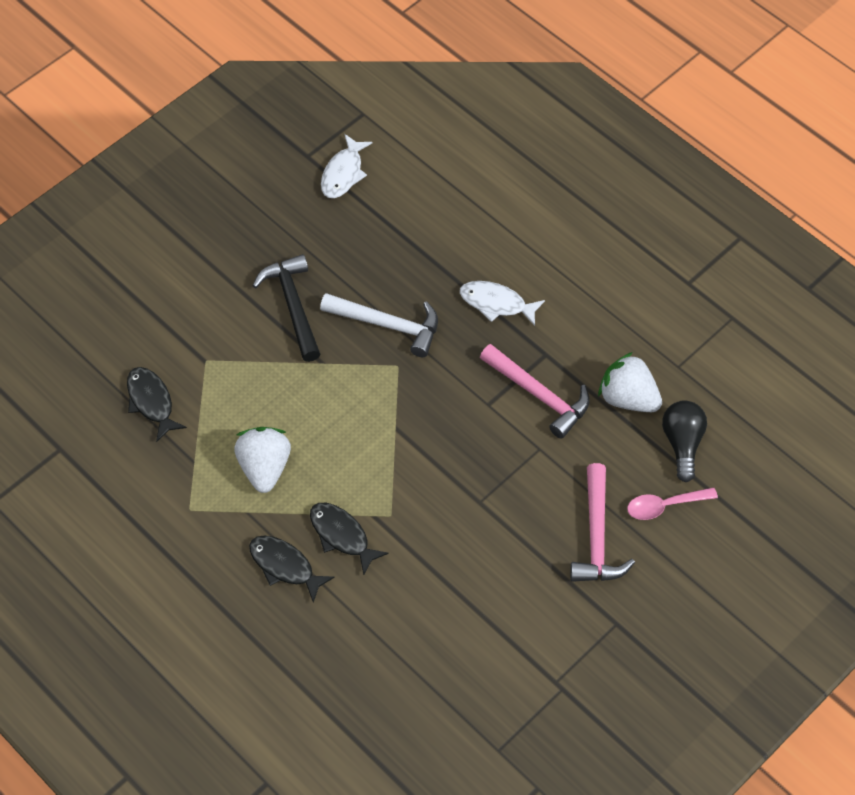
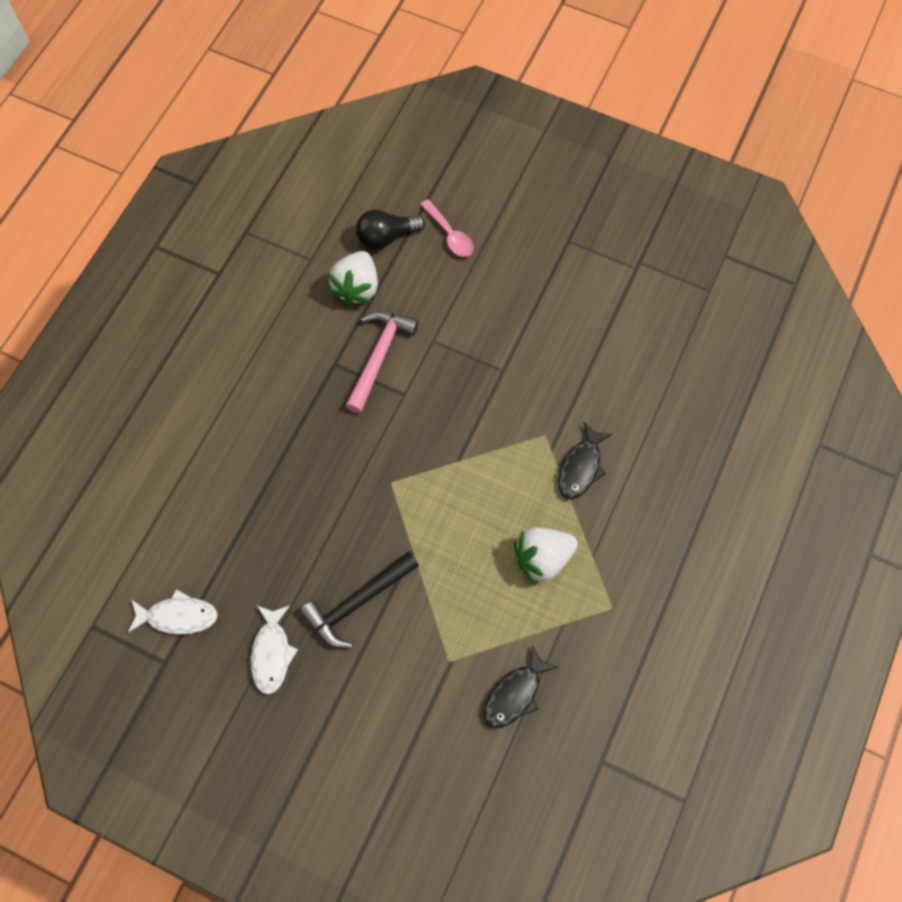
camera: 110 degrees left, 10 degrees up
(284, 566) = (629, 503): black fish -> none
(387, 325) = (349, 507): white hammer -> none
(496, 303) = (293, 421): white fish -> white fish (272, 653)
(596, 536) = (498, 275): pink hammer -> none

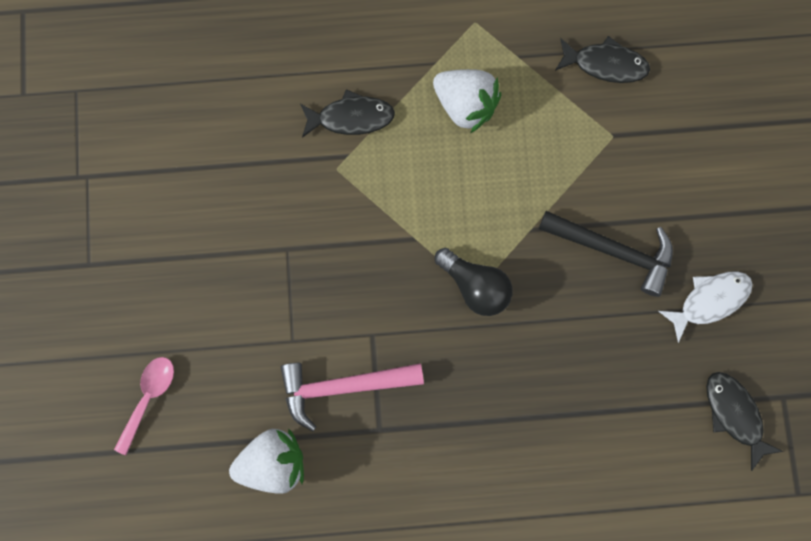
camera: 120 degrees left, 10 degrees up
(178, 616) = (734, 414): white fish -> black fish
(386, 237) = (189, 469): black light bulb -> black light bulb (475, 286)

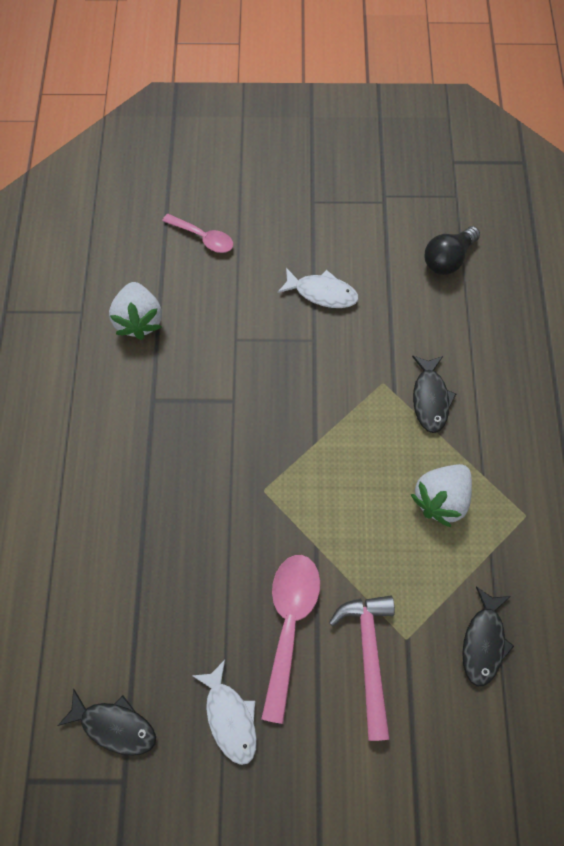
camera: 95 degrees right, 10 degrees down
(222, 243) = (322, 293): none -> white fish
(343, 386) = (192, 375): pink hammer -> pink hammer (369, 656)
(475, 286) = (267, 490): black light bulb -> black light bulb (447, 259)
(613, 251) = (289, 623): black hammer -> pink spoon
(734, 414) = (115, 725): black fish -> black fish turned 45 degrees clockwise

